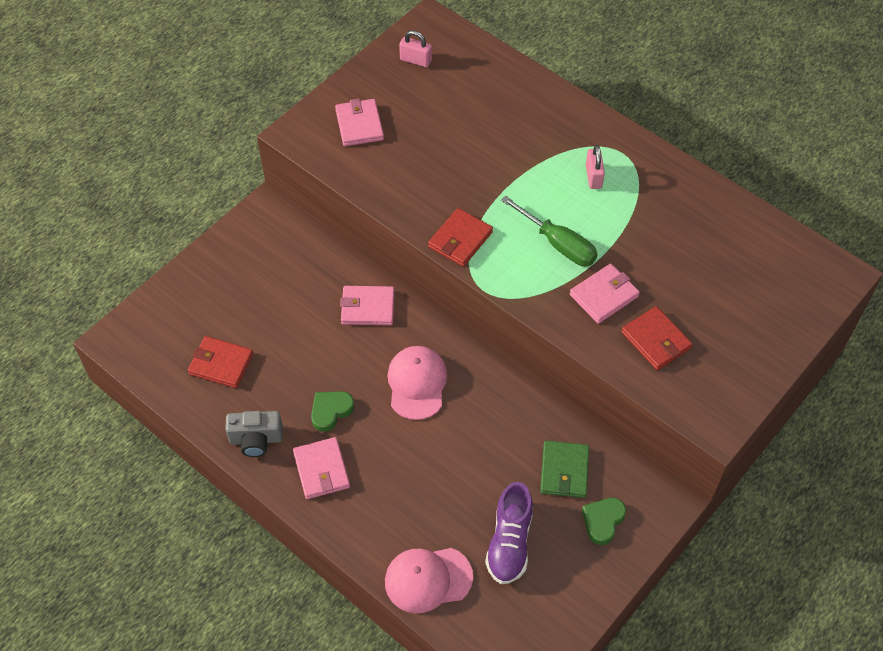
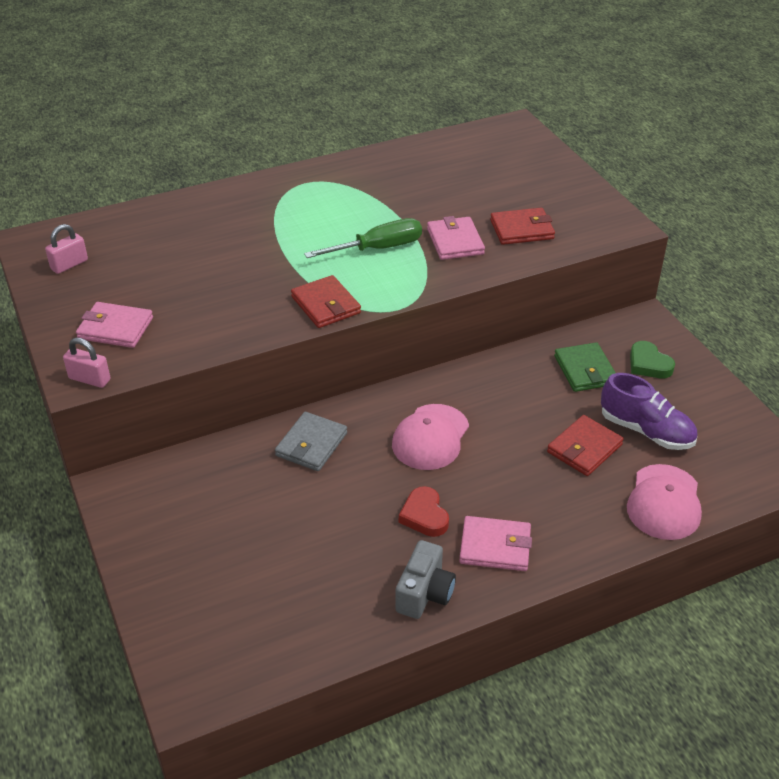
camera: 65 degrees left, 15 degrees down
(221, 364) = (300, 595): red wallet -> red wallet (584, 448)
(330, 411) = (424, 515): green heart -> red heart
(368, 307) = (311, 444): pink wallet -> grey wallet
(417, 383) = (430, 437): pink cap -> pink cap turned 90 degrees counterclockwise
(564, 471) = (585, 370): green wallet -> green wallet turned 45 degrees clockwise
(593, 176) = (318, 205): pink padlock -> pink padlock (89, 379)

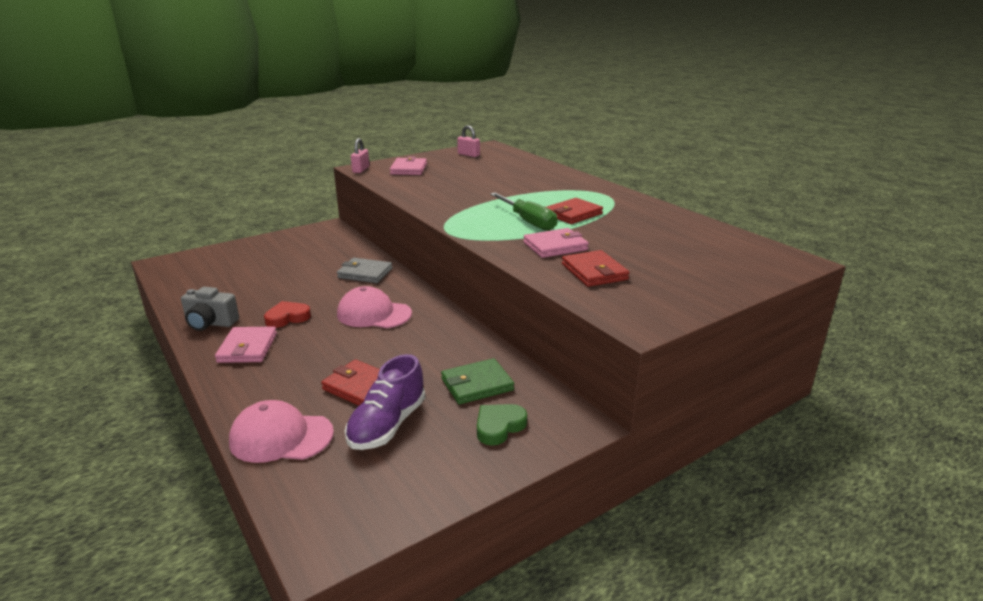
camera: 80 degrees right, 15 degrees down
(326, 305) = (447, 212): red wallet -> red wallet (573, 214)

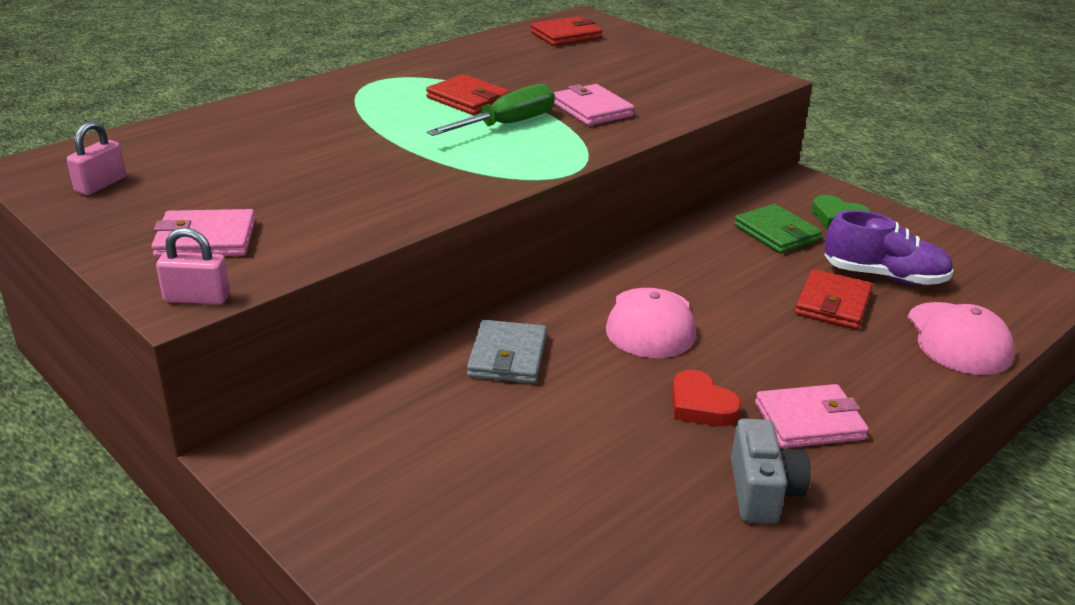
camera: 100 degrees left, 5 degrees up
(594, 272) = (657, 92): red wallet -> red wallet (566, 35)

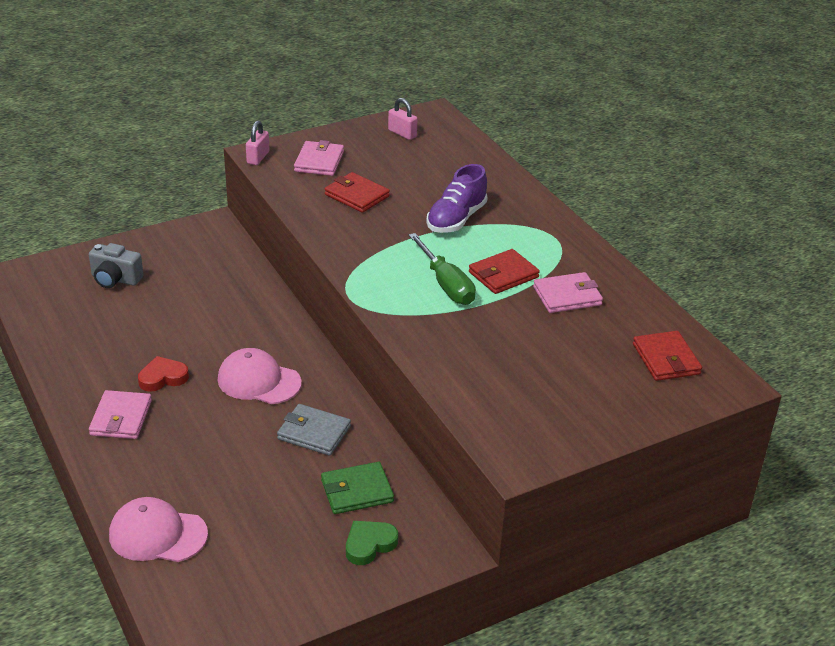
camera: 105 degrees right, 5 degrees up
(507, 356) = (253, 314): grey wallet -> grey wallet (314, 433)
(592, 109) = (465, 332): pink wallet -> pink wallet (567, 296)
(762, 492) = (79, 378): grey camera -> grey camera (115, 279)
(833, 304) = (237, 482): red wallet -> red wallet (356, 195)
(884, 276) = (260, 531): purple shoe -> purple shoe (456, 219)

